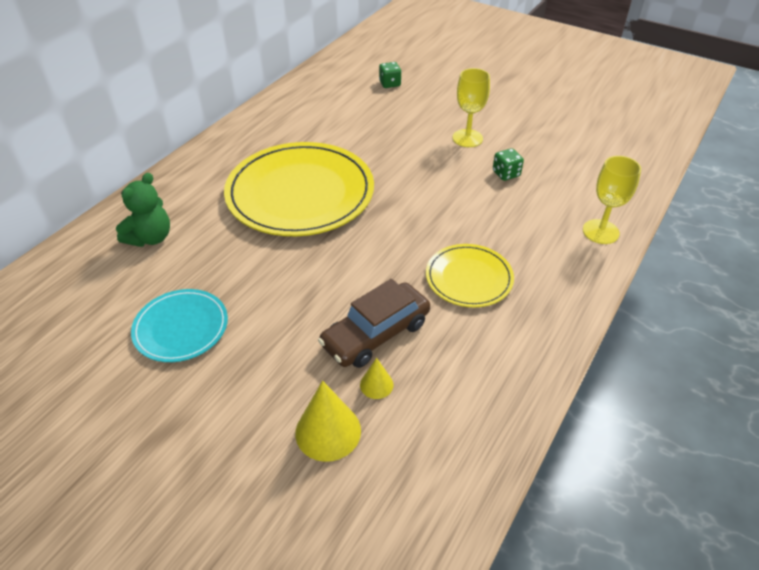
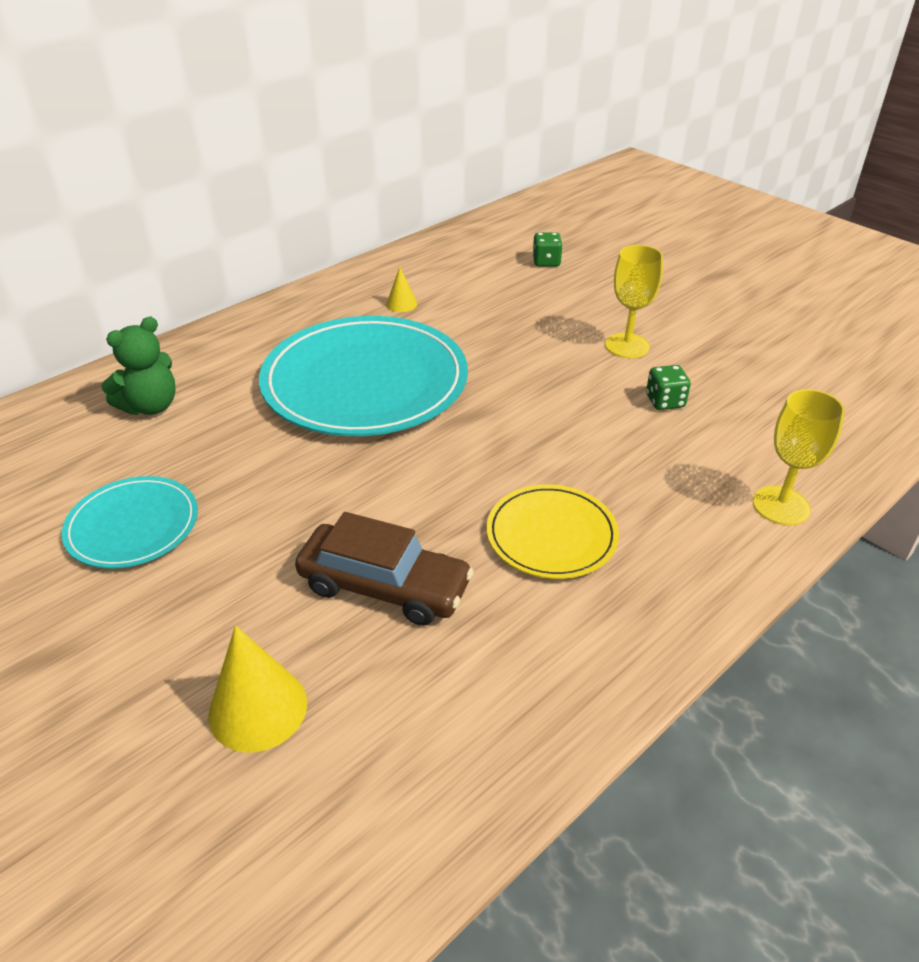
camera: 15 degrees right, 5 degrees down
(300, 193) = (365, 382): yellow plate -> turquoise plate
(375, 334) = (384, 586): brown car -> brown car turned 135 degrees counterclockwise
(376, 384) = (354, 658): yellow cone -> yellow cone (401, 304)

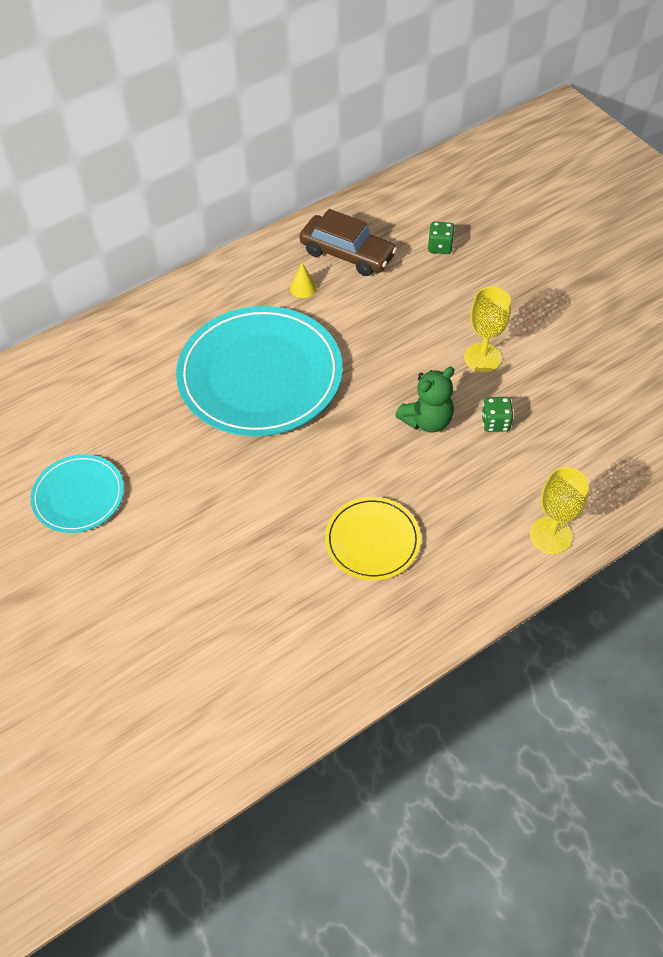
camera: 10 degrees right, 15 degrees up
(150, 406) = (93, 383): green teddy bear -> green teddy bear (427, 420)
(258, 708) = (154, 649): yellow cone -> none
(384, 586) = (246, 569): brown car -> brown car (347, 254)

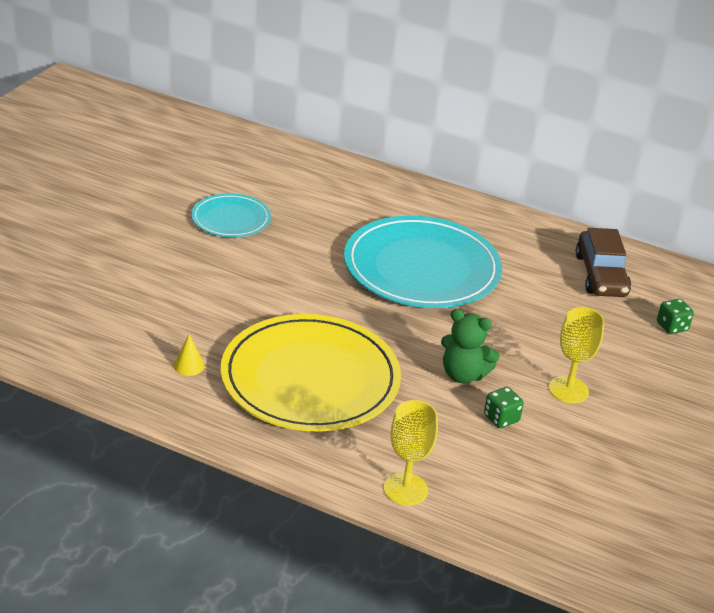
camera: 55 degrees right, 20 degrees down
(303, 288) = (536, 263): yellow cone -> yellow cone (189, 366)
(372, 540) = (310, 378): yellow plate -> yellow plate, size x1.93

